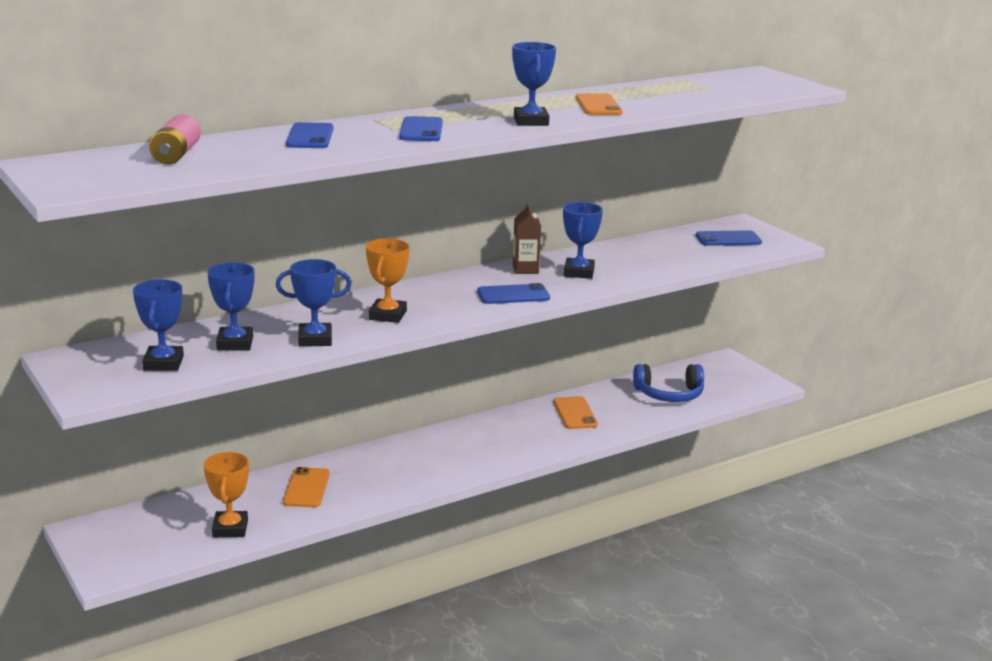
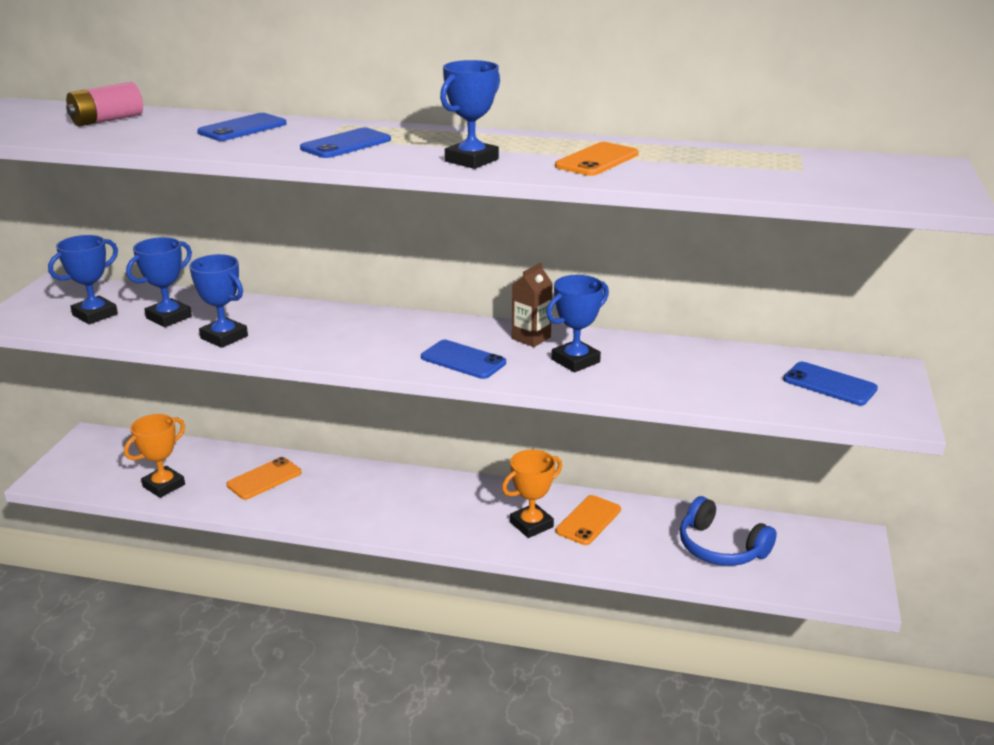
camera: 45 degrees right, 5 degrees up
(387, 315) = (320, 337): orange trophy -> orange trophy (531, 524)

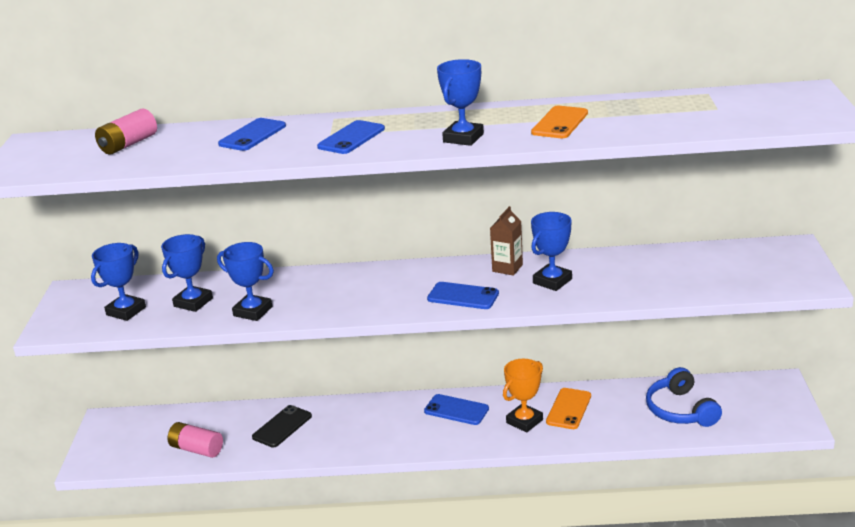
camera: 10 degrees left, 0 degrees up
(164, 485) = (197, 449): orange trophy -> pink battery
(264, 479) = (282, 426): orange phone -> black phone
(720, 547) = (680, 410): blue headphones -> blue headphones turned 45 degrees clockwise
(829, 384) = (753, 266): blue phone -> blue phone (456, 410)

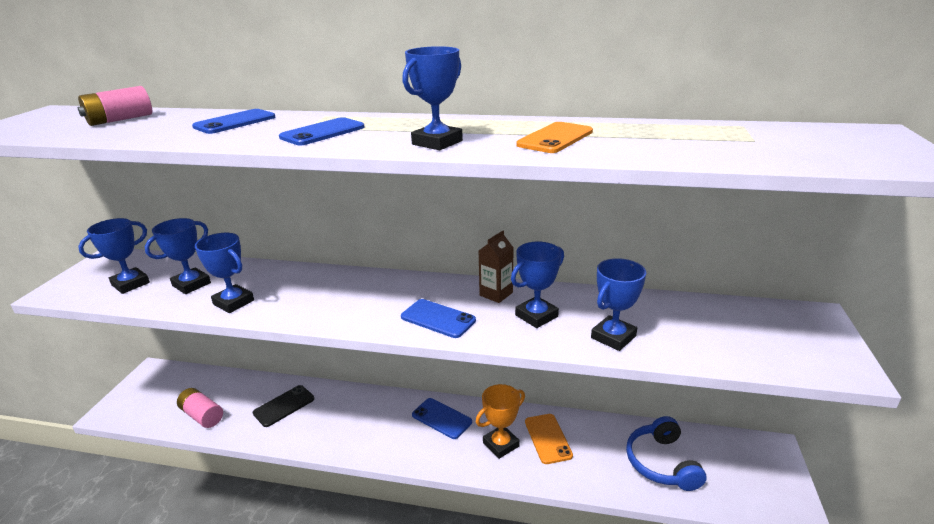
camera: 10 degrees right, 0 degrees up
(569, 409) = (548, 438): orange phone -> orange phone turned 45 degrees counterclockwise
(625, 288) = (613, 337): none -> blue trophy

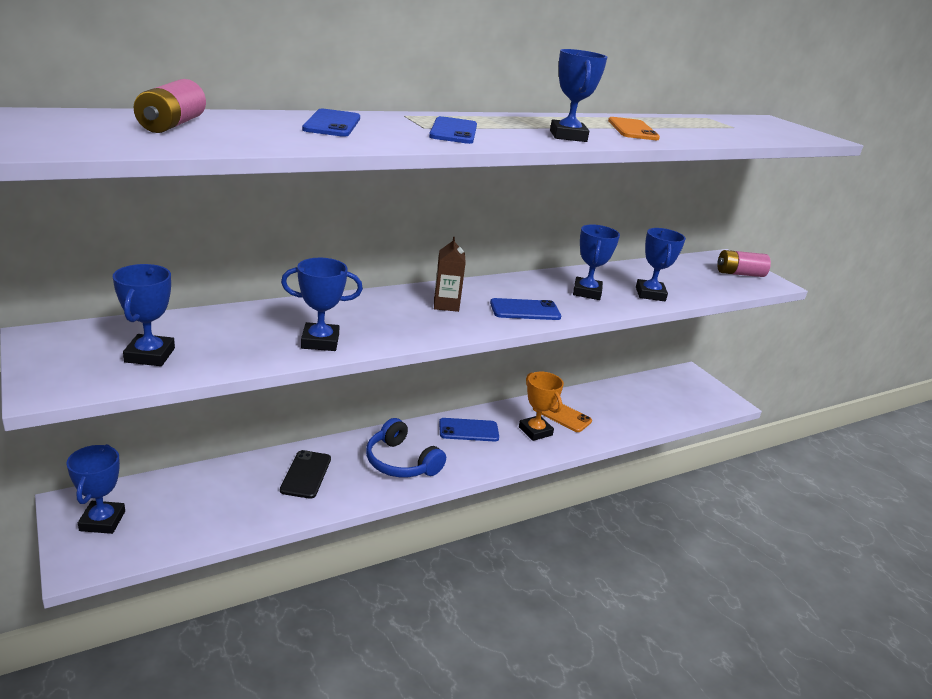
camera: 45 degrees left, 0 degrees up
(191, 284) = (235, 338): blue trophy -> blue trophy (102, 521)
(202, 415) = (221, 517): pink battery -> pink battery (739, 274)
(496, 294) = (536, 284): brown carton -> brown carton (446, 305)
(501, 444) = (535, 431): orange trophy -> orange trophy turned 45 degrees counterclockwise
(661, 463) = (644, 403): blue headphones -> blue headphones (401, 462)

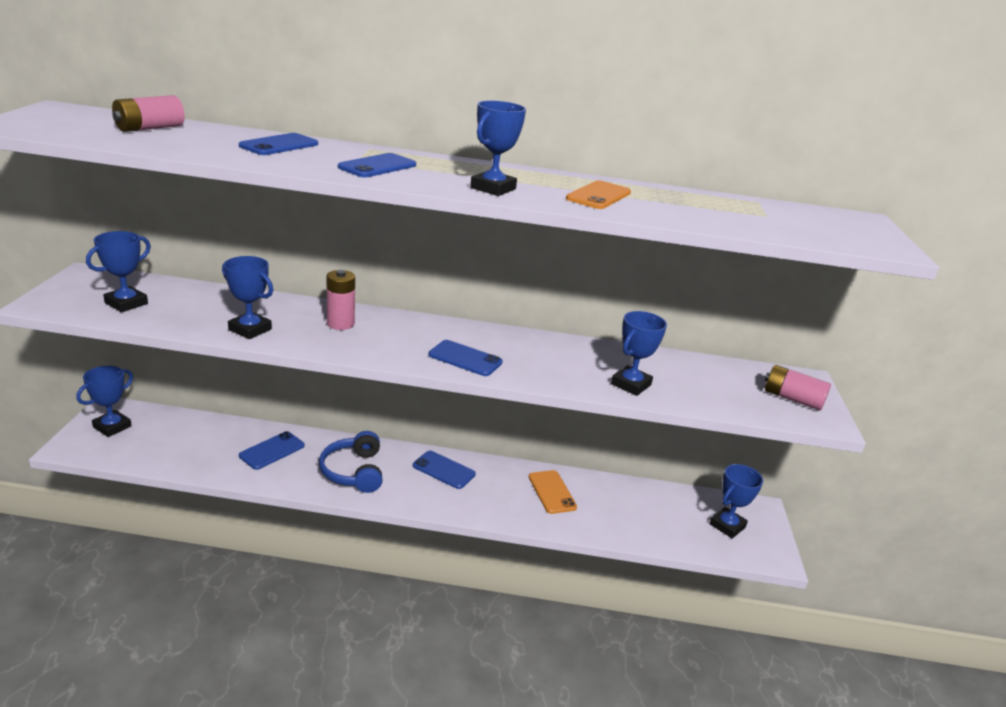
camera: 35 degrees right, 0 degrees up
(306, 474) = (272, 451): black phone -> blue phone
(387, 311) = (340, 324): none -> pink battery
(446, 305) = (399, 333): brown carton -> none
(535, 431) = (506, 495): orange trophy -> none
(586, 292) = (559, 362): blue trophy -> blue trophy (727, 525)

